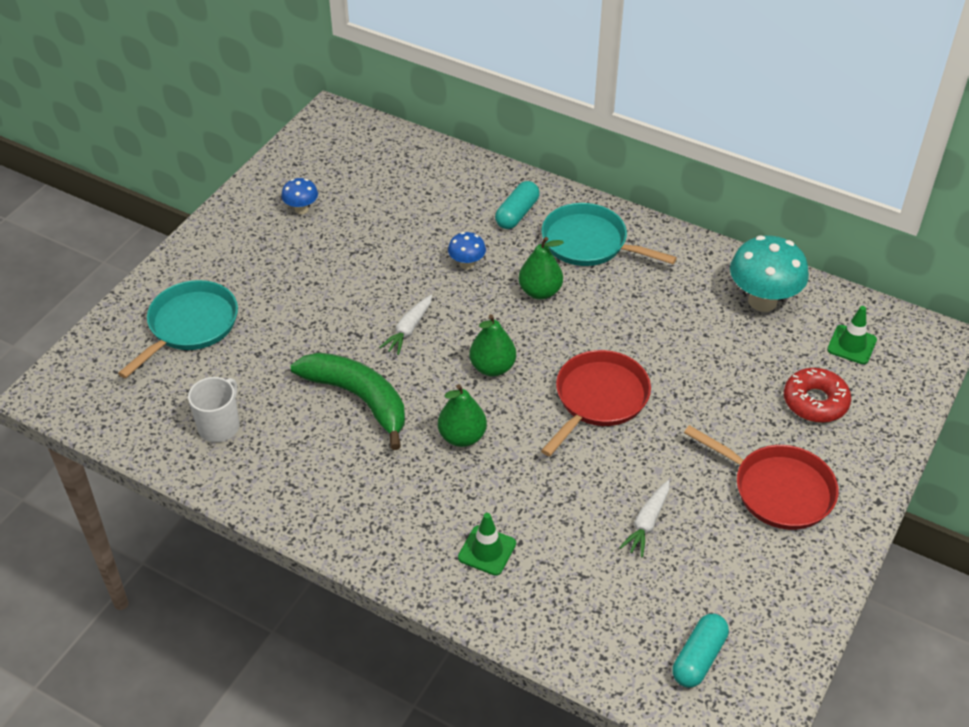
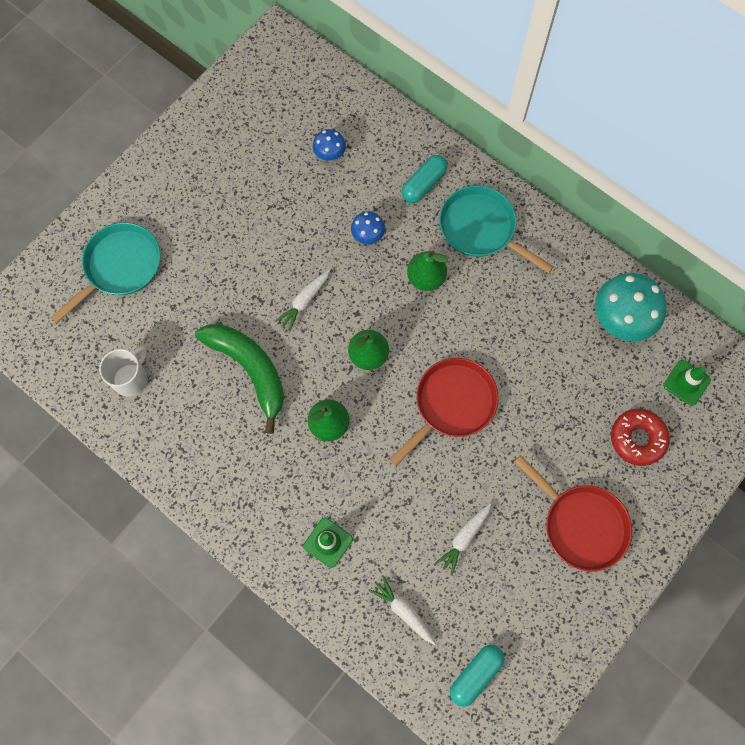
camera: 10 degrees right, 25 degrees up
(301, 209) = (233, 149): blue mushroom -> blue mushroom (330, 155)
(594, 606) = (403, 611): none -> white carrot

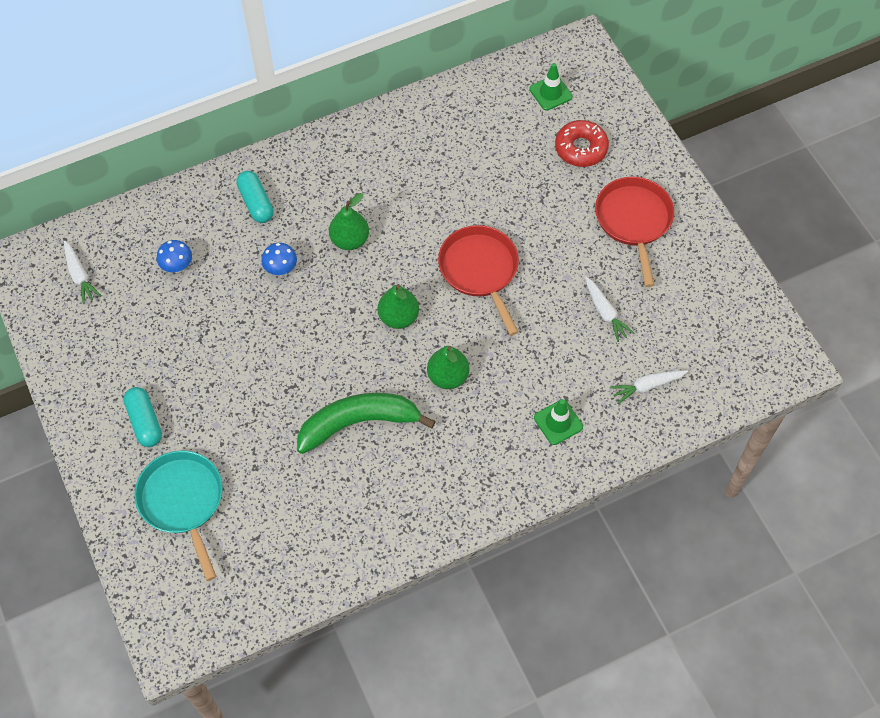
camera: 65 degrees left, 10 degrees down
(131, 379) = (310, 535): white mug -> none
(304, 302) = (316, 349): white carrot -> white carrot (80, 276)
(475, 675) = (725, 354): turquoise capsule -> turquoise capsule (145, 422)
(481, 228) = (327, 177): turquoise pan -> none
(581, 524) = (634, 221): red pan -> red pan turned 75 degrees counterclockwise
(620, 321) = (472, 114): turquoise mushroom -> none

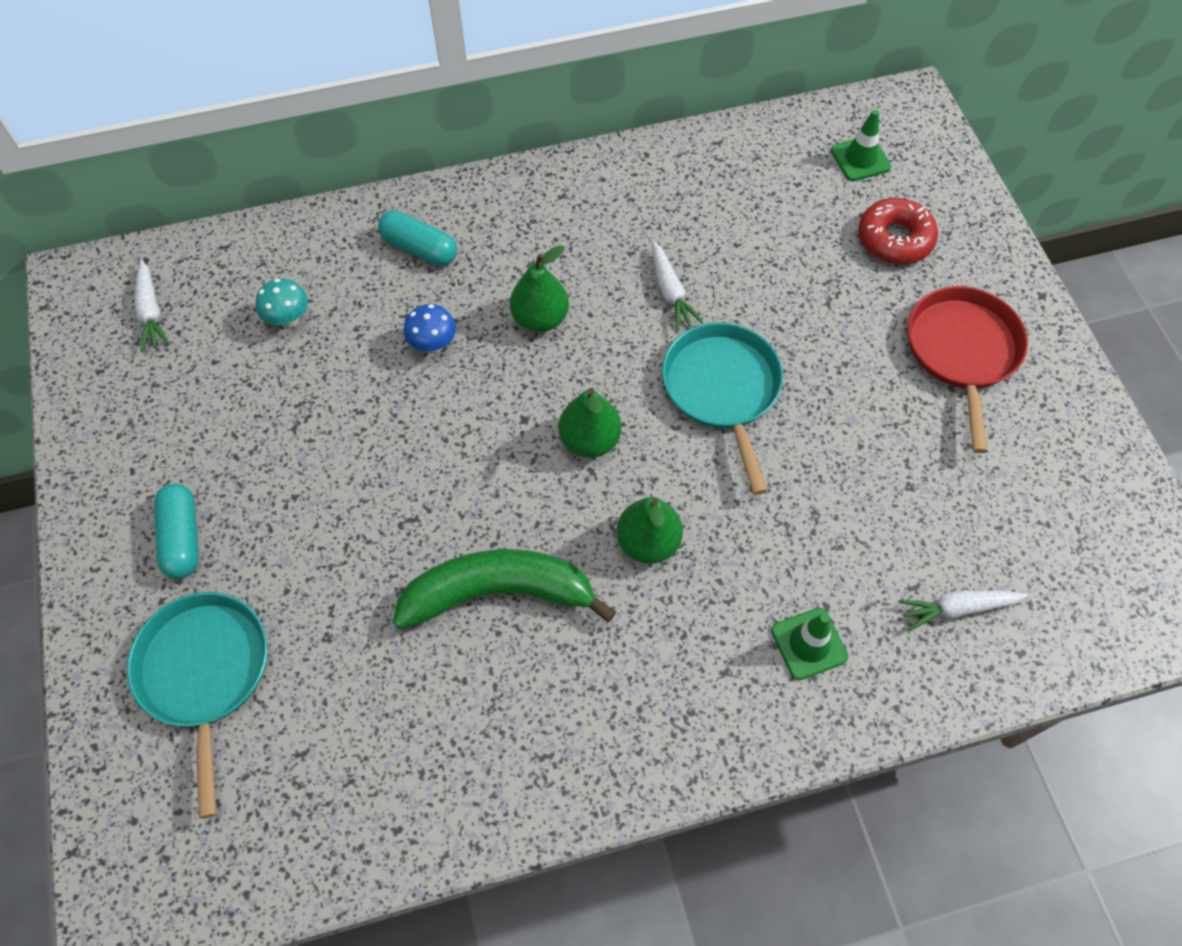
camera: 10 degrees right, 0 degrees up
(177, 267) = (289, 319): blue mushroom -> turquoise mushroom
(256, 203) = (419, 248): turquoise capsule -> turquoise capsule turned 45 degrees counterclockwise
(480, 270) = (722, 390): red pan -> turquoise pan
(605, 312) = (904, 482): white carrot -> white carrot (670, 292)

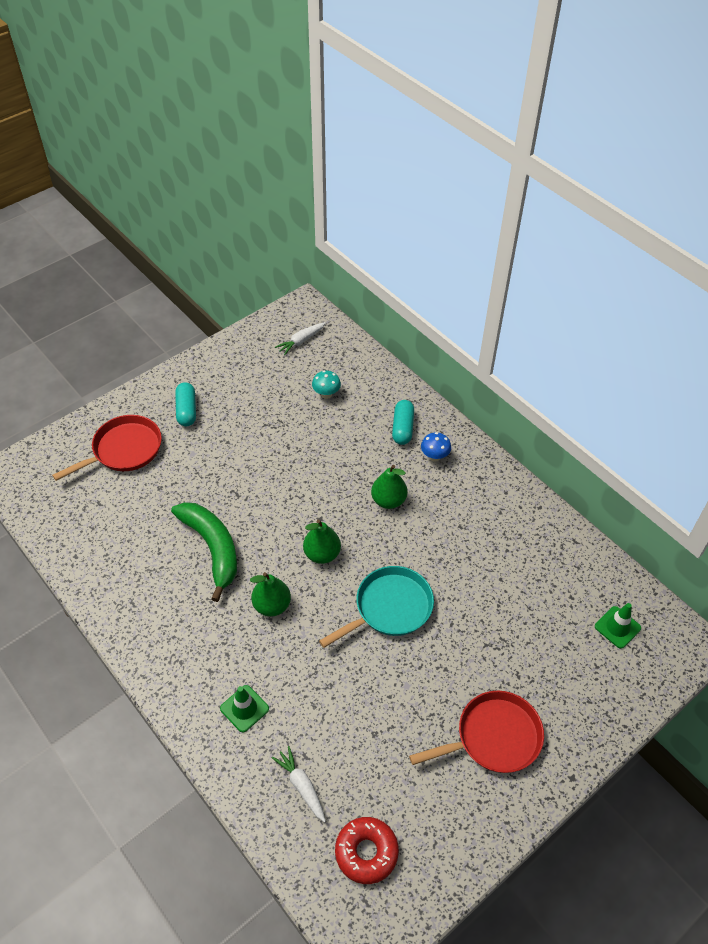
camera: 65 degrees right, 10 degrees down
(182, 538) = (186, 410): turquoise capsule -> turquoise capsule turned 60 degrees counterclockwise
(205, 673) = (124, 450): turquoise pan -> red pan
(433, 345) = (344, 460): blue mushroom -> blue mushroom (434, 457)
(670, 292) = (444, 557): white carrot -> none
(894, 239) = (562, 669): red donut -> red donut (366, 852)

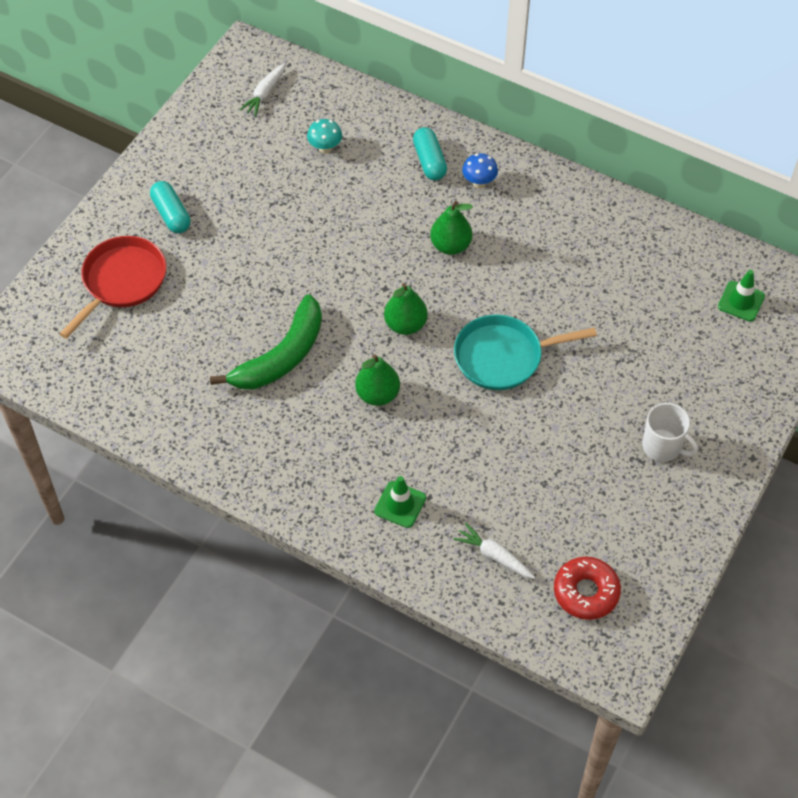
camera: 20 degrees left, 5 degrees up
(212, 548) = (282, 356): green banana -> green banana turned 90 degrees clockwise
(389, 608) = (503, 356): turquoise pan -> turquoise pan turned 135 degrees counterclockwise
(493, 737) = (662, 446): red pan -> white mug

